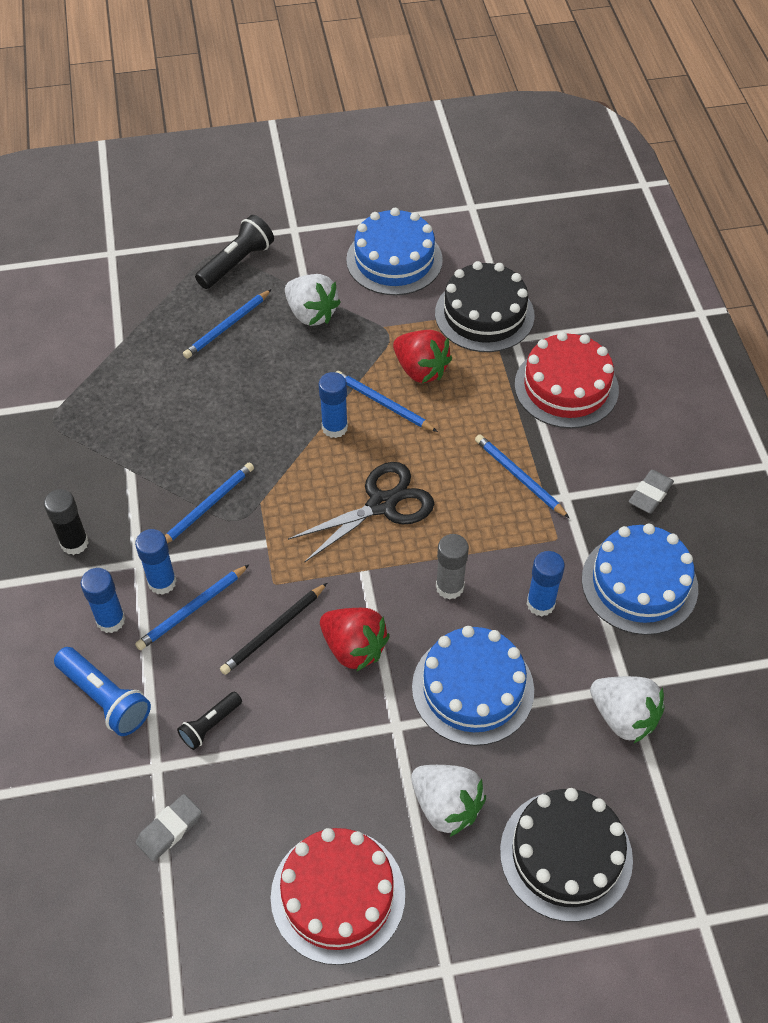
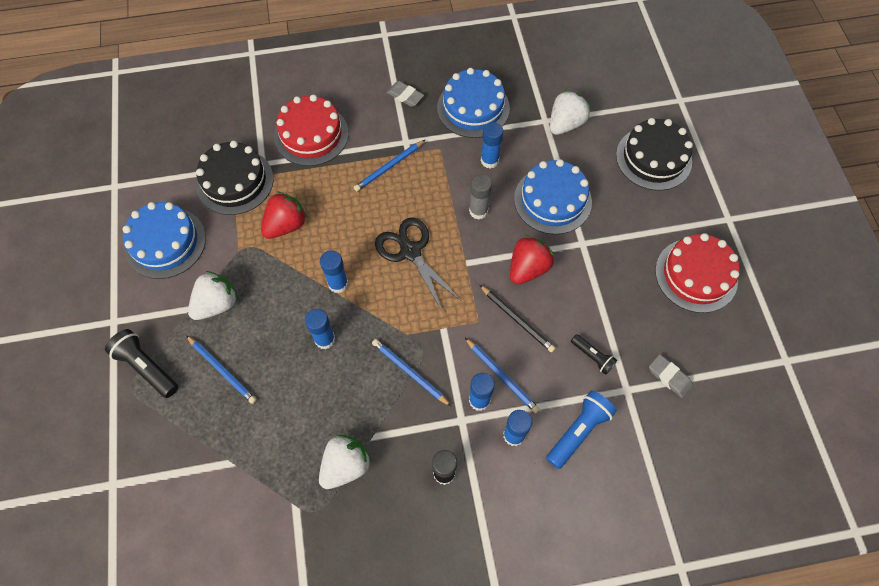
camera: 90 degrees left, 10 degrees up
(259, 418) = (325, 339): none -> blue glue stick
(383, 403) = (317, 251): blue pencil -> none
(446, 806) = (632, 217): white strawberry -> white strawberry (346, 465)

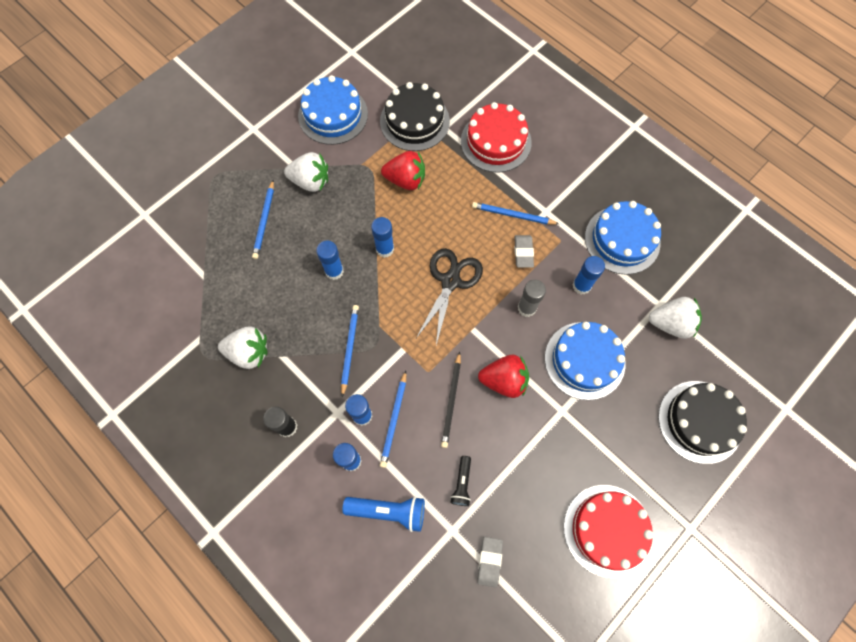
camera: 55 degrees right, 5 degrees up
(146, 367) = (235, 173): black flashlight -> none
(405, 96) = (588, 182): grey eraser -> grey eraser (523, 252)

